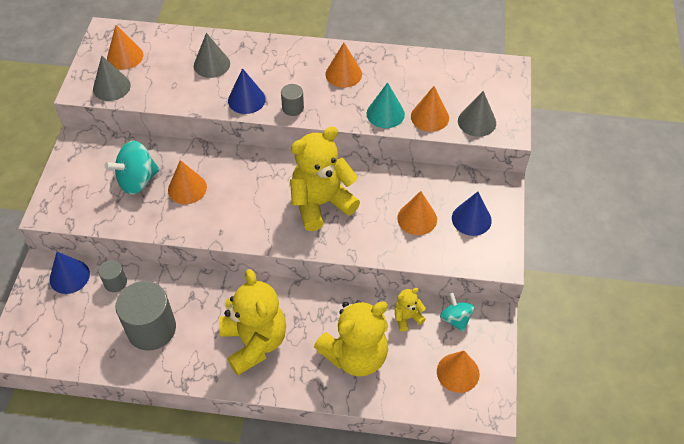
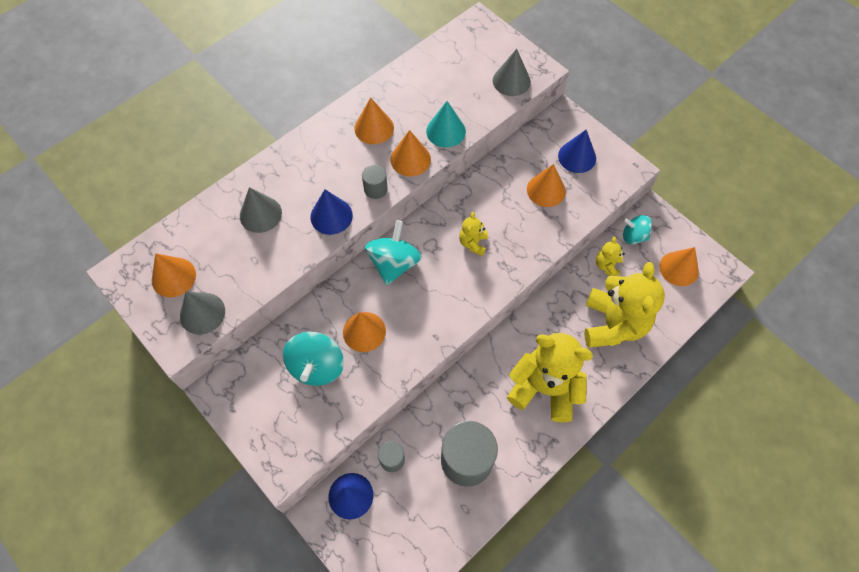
camera: 50 degrees left, 10 degrees up
(258, 169) = (394, 263): none -> turquoise spinning top
(321, 203) = (473, 243): yellow teddy bear -> yellow teddy bear, size x0.45
(429, 117) = (477, 105): orange cone -> orange cone (410, 159)

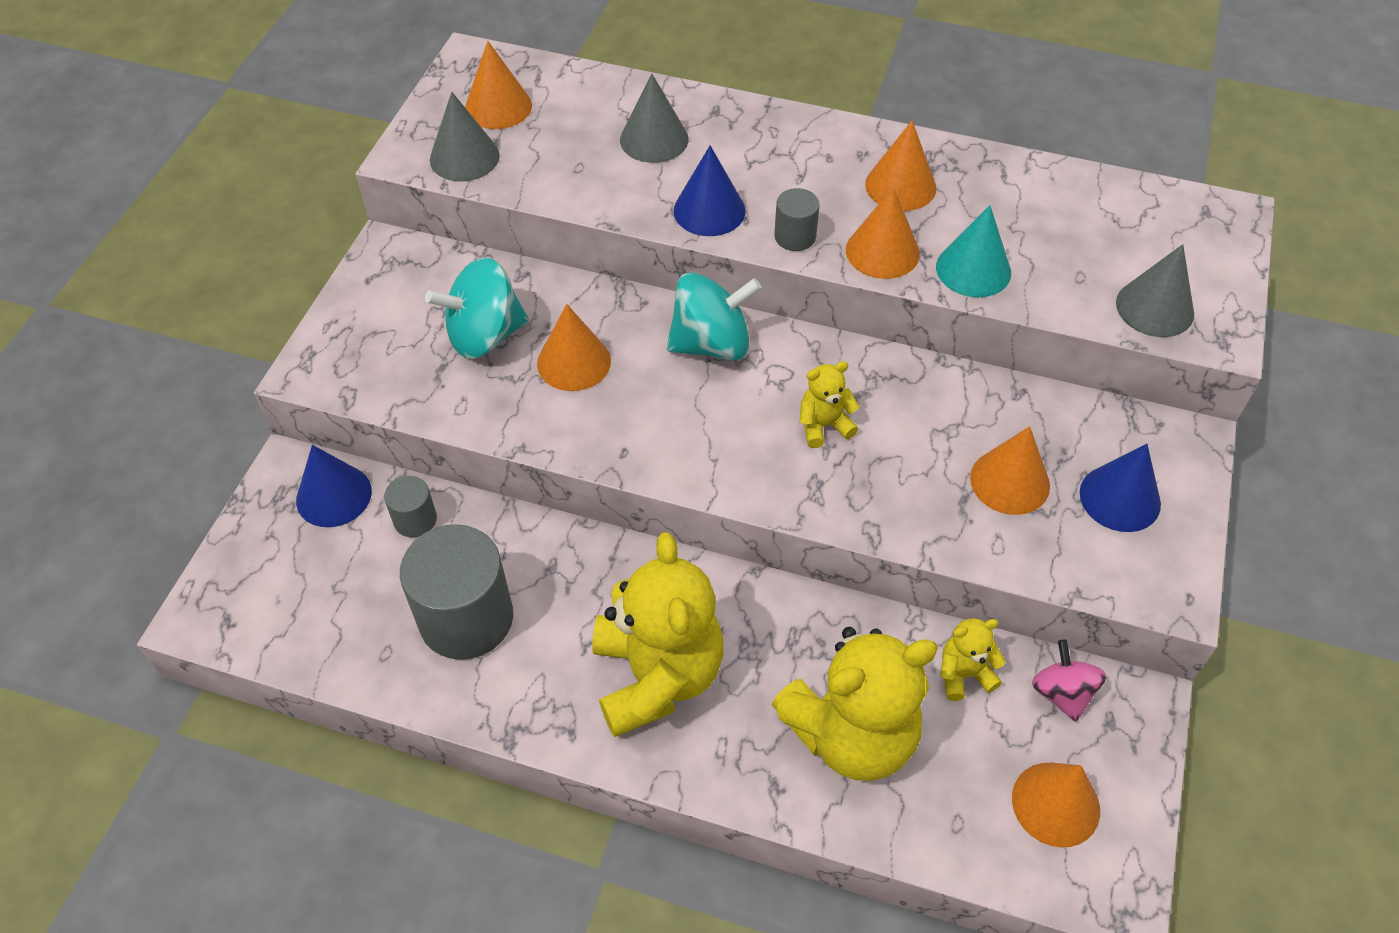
camera: 60 degrees right, 10 degrees down
(633, 236) = (1062, 693): turquoise spinning top -> pink spinning top

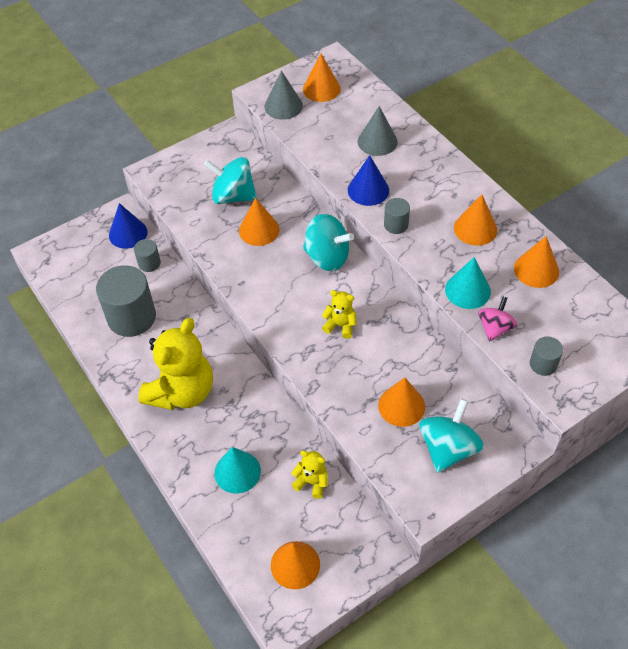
camera: 40 degrees right, 0 degrees up
(852, 734) = (237, 472): yellow teddy bear -> turquoise cone
(882, 251) = (431, 256): orange cone -> orange cone (536, 270)
(1062, 693) = (348, 522): pink spinning top -> pink spinning top (495, 328)
(1120, 498) = (448, 448): blue cone -> turquoise spinning top
(1155, 308) = (543, 364): grey cone -> grey cylinder

